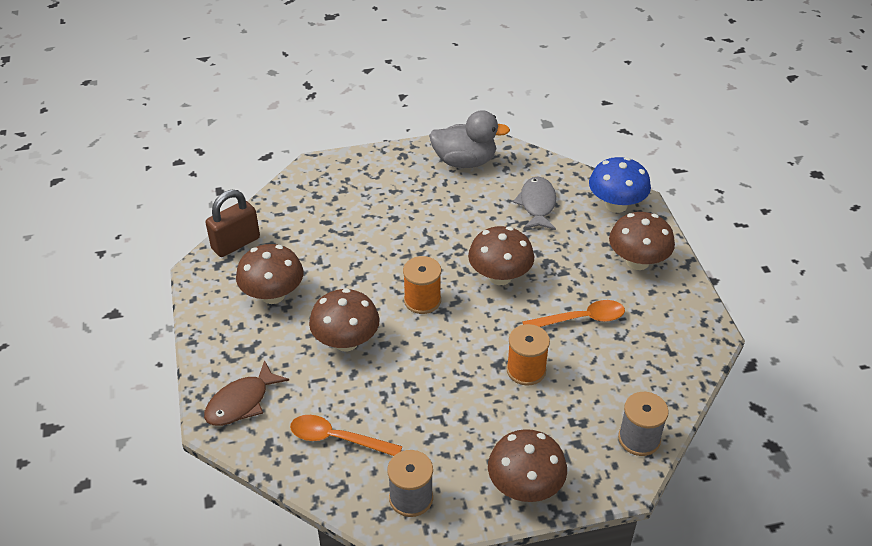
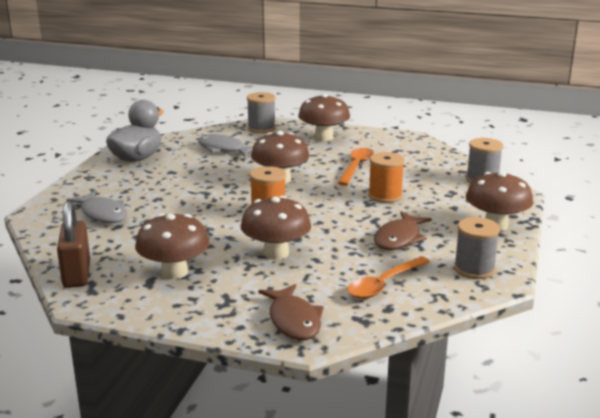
camera: 60 degrees left, 20 degrees down
(341, 202) = (102, 214): none -> grey fish
(436, 417) = (399, 238): none -> brown fish
(616, 205) = (261, 128): blue mushroom -> grey spool

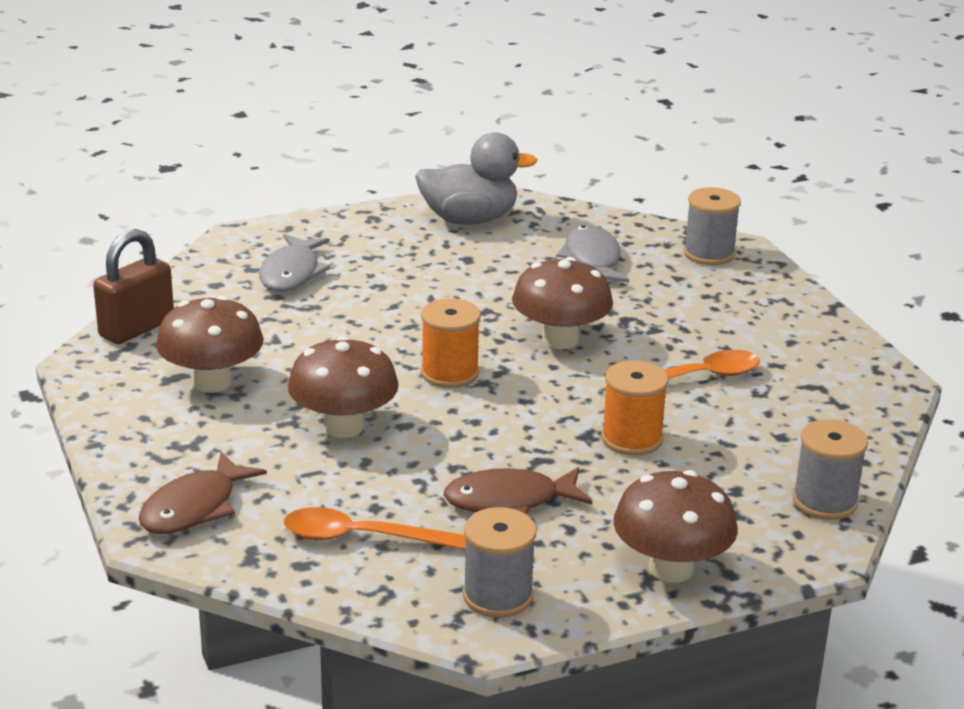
camera: 50 degrees right, 5 degrees up
(323, 137) = (759, 311): brown mushroom -> none

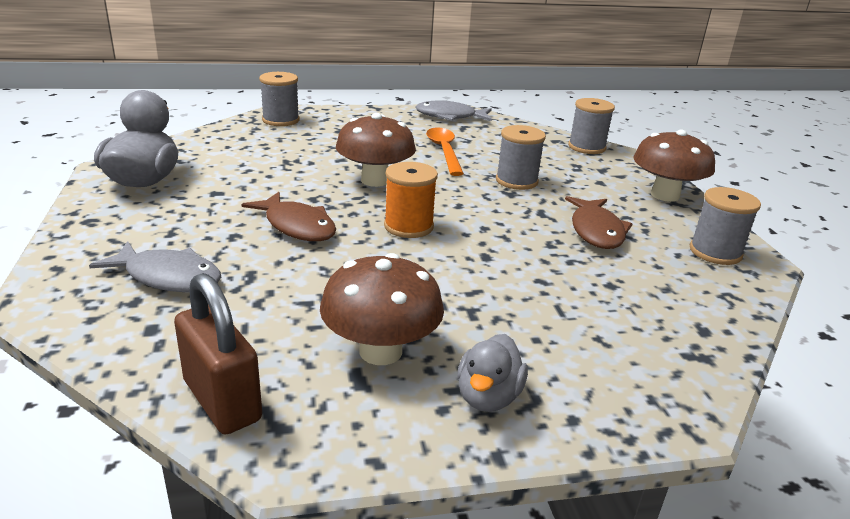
camera: 80 degrees left, 0 degrees up
(162, 436) = (488, 397): none -> grey duck
(194, 507) = (626, 384): brown fish -> brown fish (297, 226)
(344, 427) = (485, 284): brown mushroom -> none
(362, 537) = (657, 296): orange spoon -> none
(592, 259) = (259, 151): grey fish -> grey fish (450, 116)
(631, 439) = (516, 181): orange spool -> grey spool

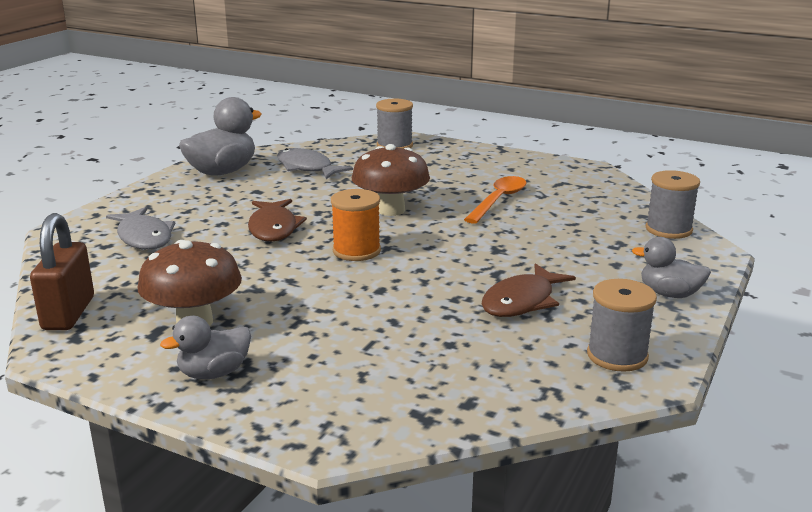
camera: 40 degrees right, 5 degrees down
(450, 116) = (564, 171): grey fish -> grey fish (307, 168)
(516, 181) = (523, 241): grey spool -> none
(665, 195) = (669, 294): brown mushroom -> grey duck

